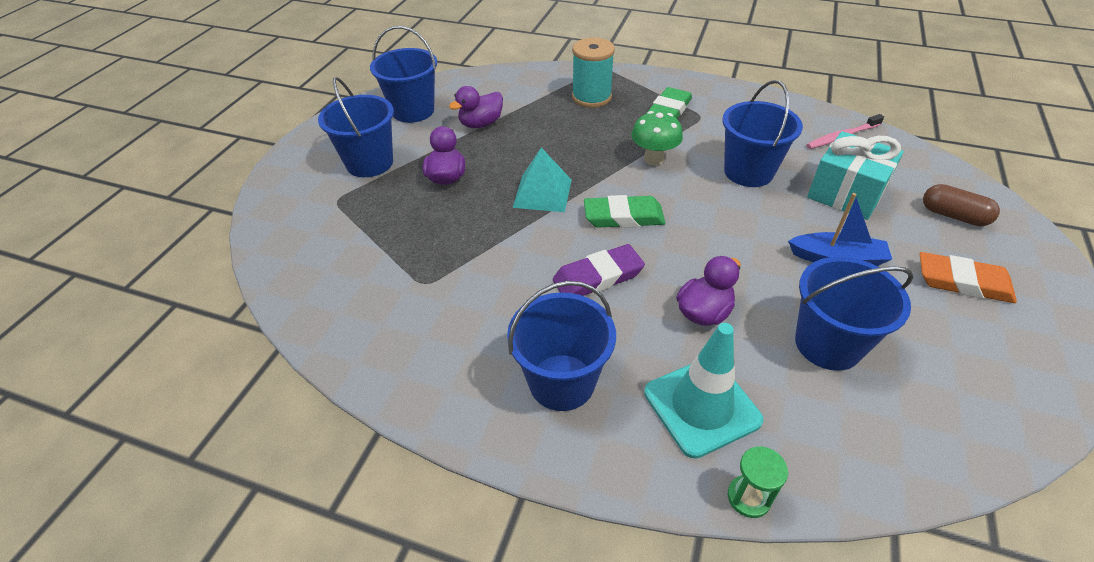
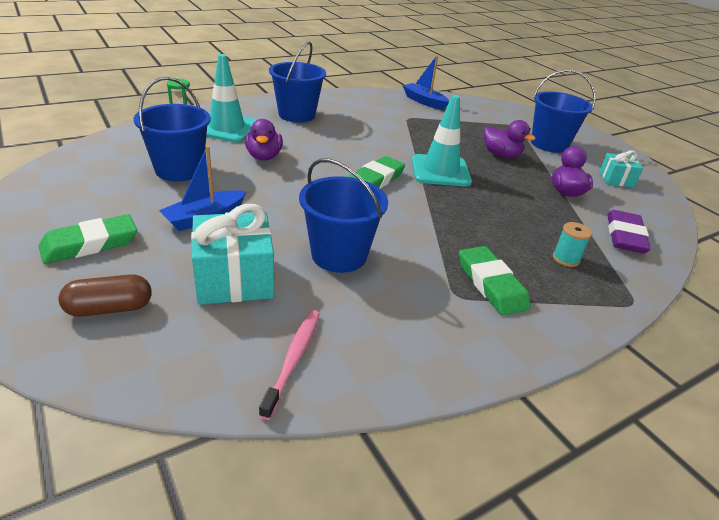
camera: 125 degrees right, 10 degrees down
(335, 304) = (424, 102): none -> blue boat
(413, 111) = (616, 179): blue bucket -> turquoise gift
(542, 193) = (440, 171): turquoise pyramid -> turquoise traffic cone
(591, 97) = (565, 259): turquoise spool -> turquoise spool, size x0.54
(598, 277) = (339, 149): purple eraser -> purple eraser (625, 236)
(653, 159) = (421, 227): green mushroom -> none
(963, 282) = (90, 244): orange eraser -> green eraser

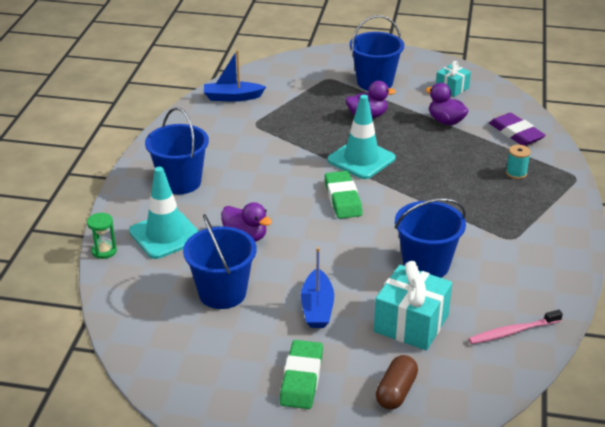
camera: 45 degrees left, 0 degrees up
(293, 359) = (512, 332): pink toothbrush -> pink toothbrush turned 75 degrees counterclockwise
(491, 284) = (513, 219): green eraser -> none

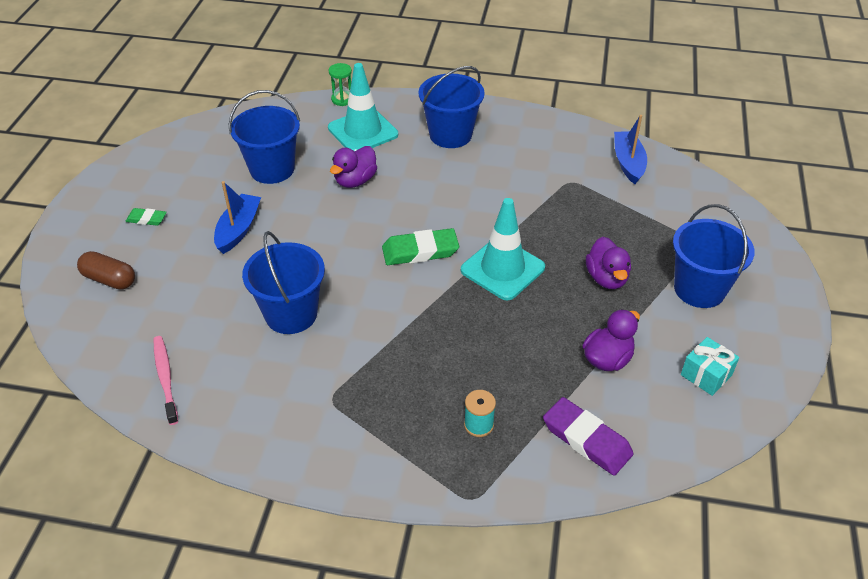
camera: 90 degrees right, 10 degrees up
(301, 378) = (146, 219): green eraser -> green eraser, size x0.55
(317, 307) = (238, 229): blue boat -> blue boat turned 105 degrees clockwise
(411, 323) = (199, 296): turquoise gift -> none
(516, 133) = (586, 439): purple eraser -> purple eraser turned 75 degrees clockwise

